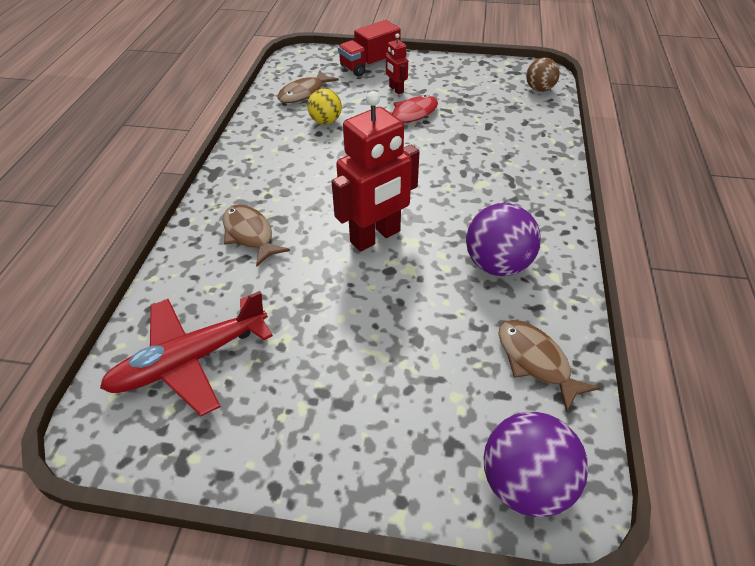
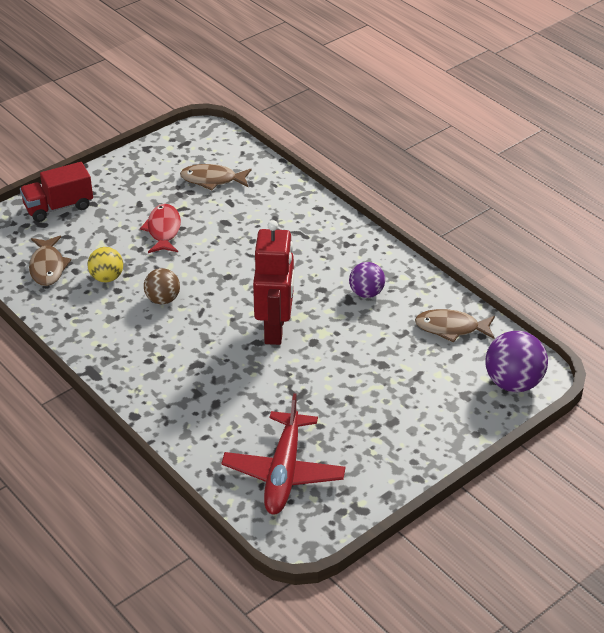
camera: 50 degrees left, 5 degrees down
(250, 235) = (195, 388): brown fish -> brown fish (212, 180)
(369, 65) = (58, 207): red truck -> red truck turned 60 degrees clockwise
(396, 89) = (117, 216): red robot -> none
(497, 265) = (366, 293): purple ball -> purple ball, size x0.63
(539, 89) = (223, 148): brown ball -> brown ball (163, 299)

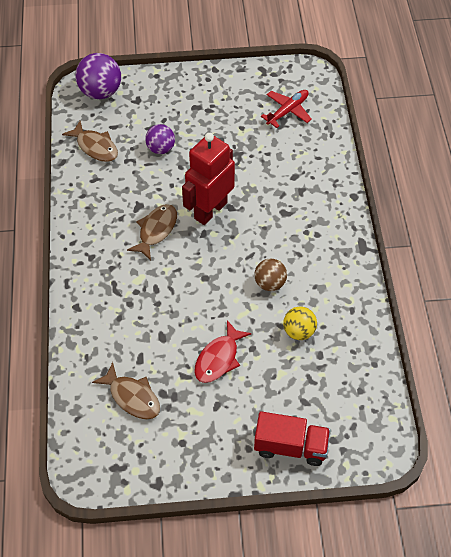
camera: 145 degrees left, 15 degrees up
(48, 267) = (340, 373): brown fish -> brown fish (156, 230)
(283, 472) = (287, 111): red plane -> red plane, size x0.64
(366, 293) = (121, 204): purple ball -> purple ball (161, 148)

